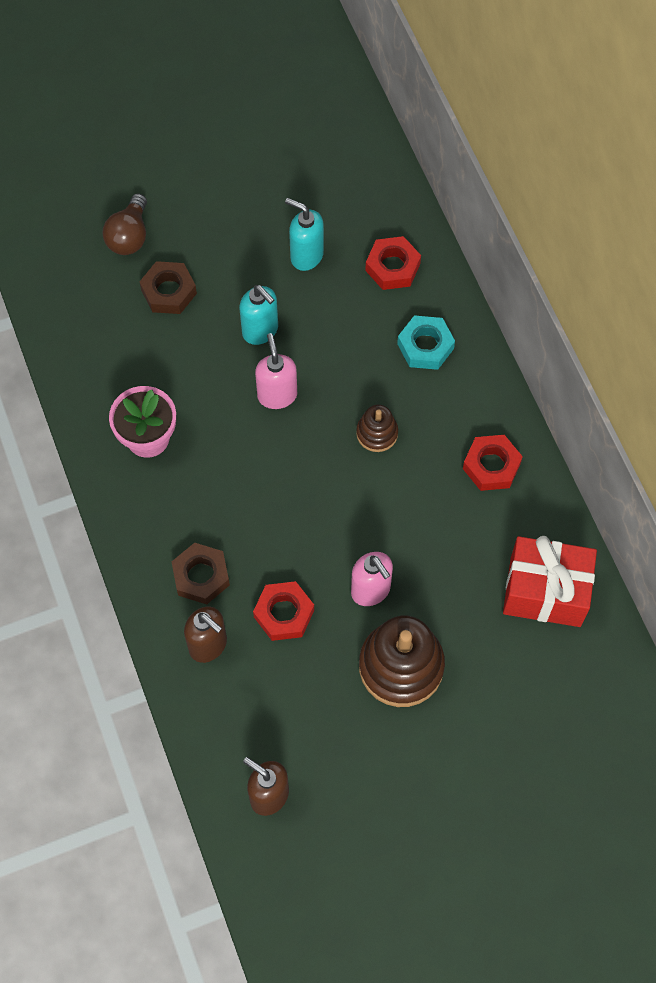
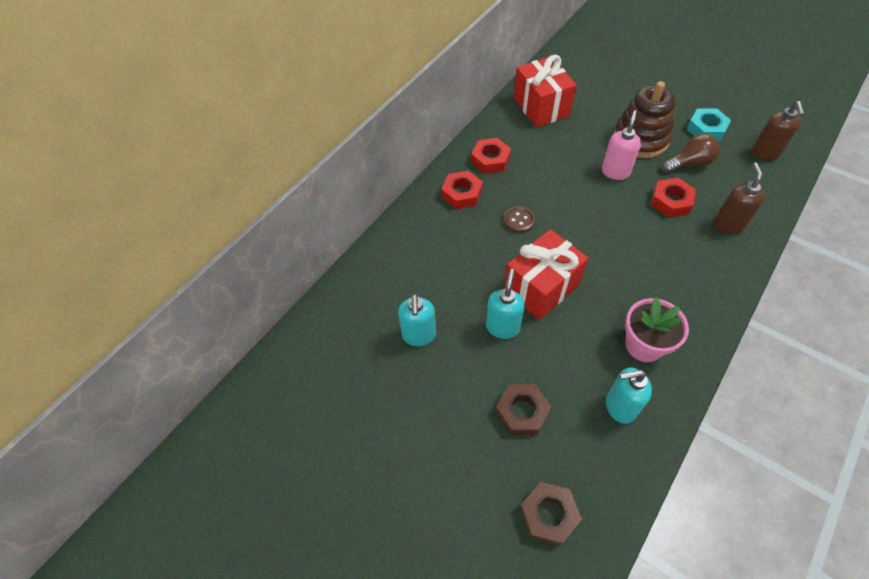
camera: 120 degrees left, 10 degrees down
(112, 370) = (619, 407): none -> turquoise soap dispenser
(129, 236) = (497, 481): brown light bulb -> brown light bulb (689, 163)
(201, 576) = (696, 253): brown nut -> brown nut (548, 515)
(277, 395) = (541, 287): pink soap dispenser -> red gift
(377, 433) = (519, 220): brown stacking toy -> brown button
(392, 267) = (390, 278): red nut -> red nut (462, 194)
(425, 346) = (437, 228): turquoise nut -> turquoise nut (706, 129)

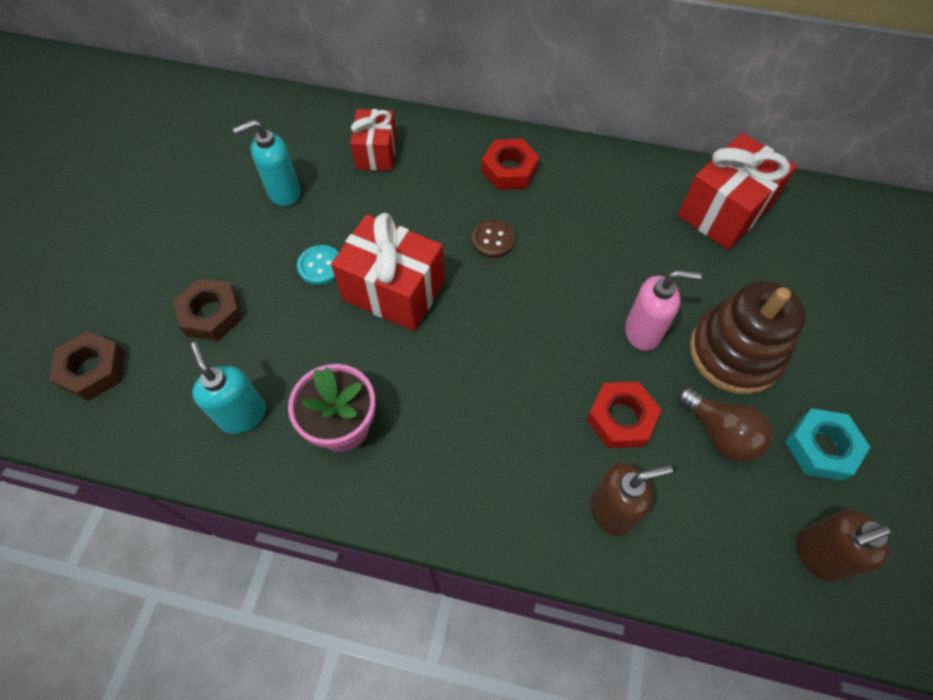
camera: 65 degrees right, 5 degrees up
(407, 265) = (376, 153): none -> red gift
(490, 160) = (584, 182): red nut -> none
(503, 327) = (320, 266): turquoise soap dispenser -> turquoise button

